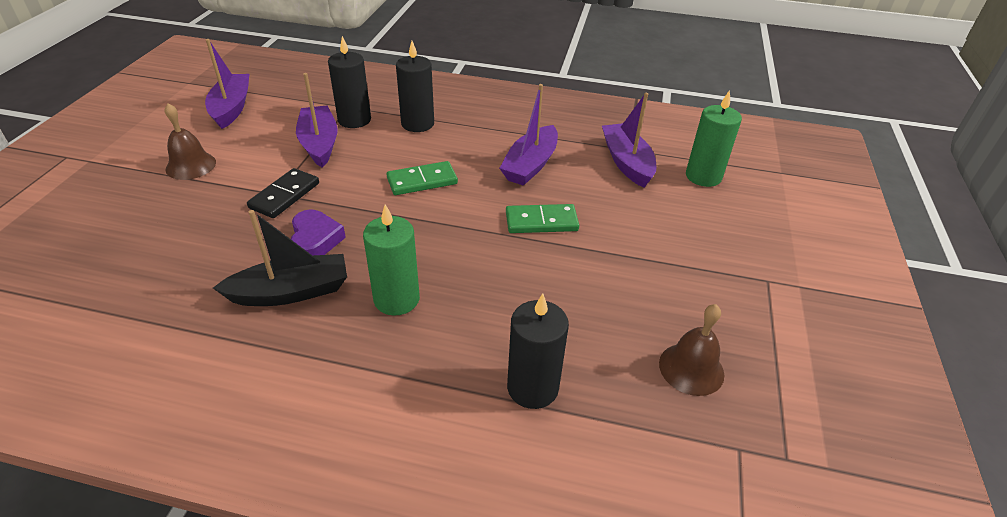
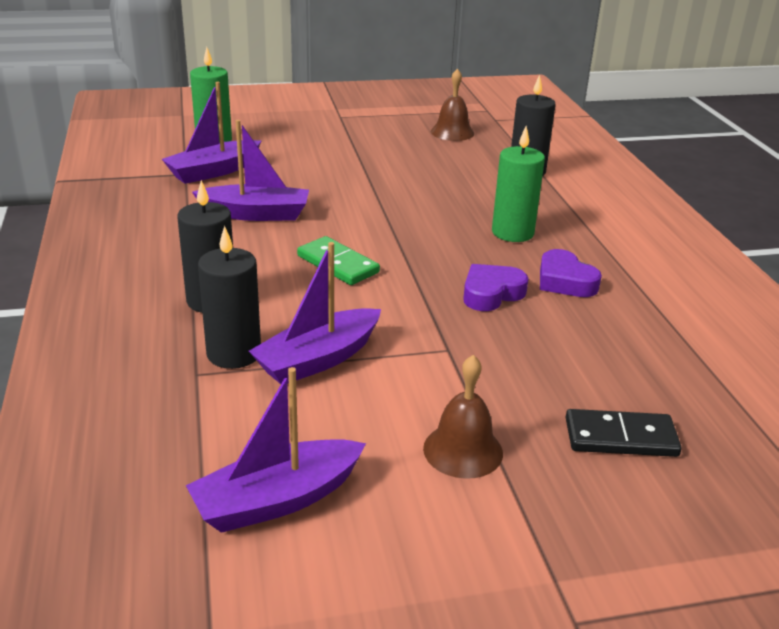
camera: 115 degrees left, 10 degrees down
(284, 195) = (446, 341): black domino -> black domino (620, 437)
(291, 292) = (565, 281): black boat -> purple heart
(541, 221) = (348, 194): green domino -> none

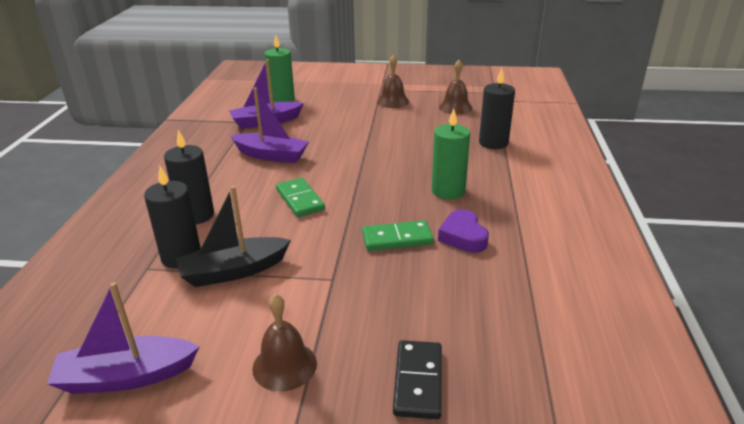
camera: 20 degrees right, 0 degrees up
(318, 359) = (234, 271): purple boat -> black boat
(367, 131) = (393, 101): none -> brown bell
(491, 293) = (397, 238): purple heart -> green domino
(620, 437) = (418, 381): black domino -> black domino turned 75 degrees clockwise

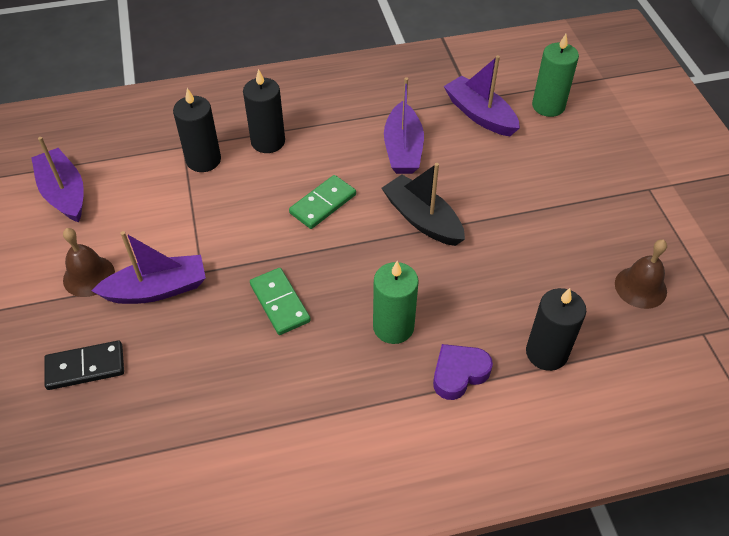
camera: 70 degrees right, 20 degrees up
(234, 271) = (194, 201): black boat -> black boat (422, 219)
(338, 312) = (157, 289): none -> purple boat
(393, 101) = (615, 212): brown bell -> none
(463, 236) = (302, 360): purple heart -> purple heart (459, 373)

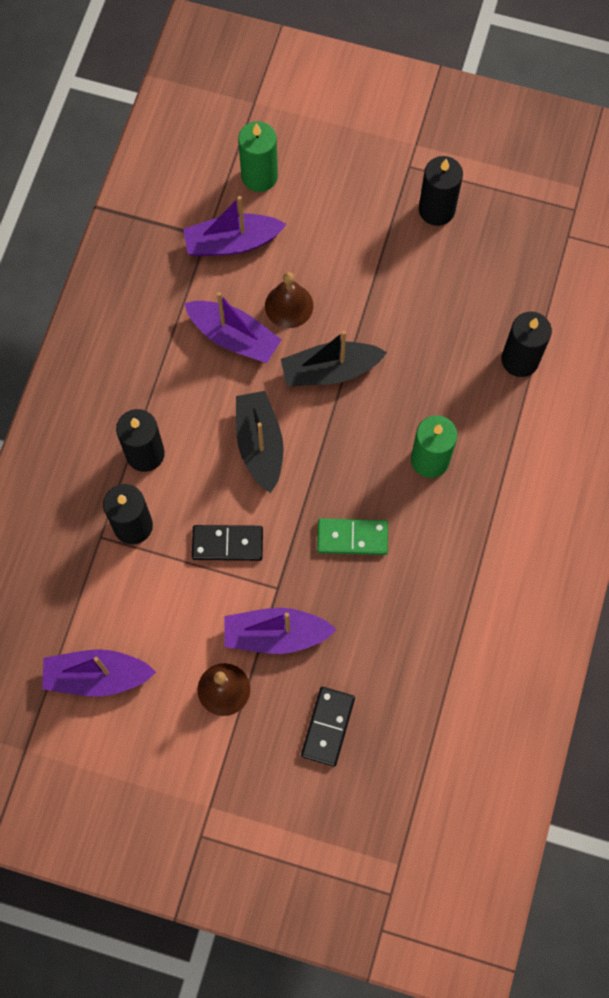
camera: 60 degrees left, 20 degrees up
(157, 289) = (276, 635): purple boat -> purple boat turned 105 degrees counterclockwise
(222, 222) = (227, 544): none -> black domino
(323, 204) = (260, 445): green domino -> black boat
(459, 373) = (501, 436): purple heart -> none
(630, 224) = (436, 210): none -> black candle
(640, 287) = (502, 248): brown bell -> brown bell (289, 305)

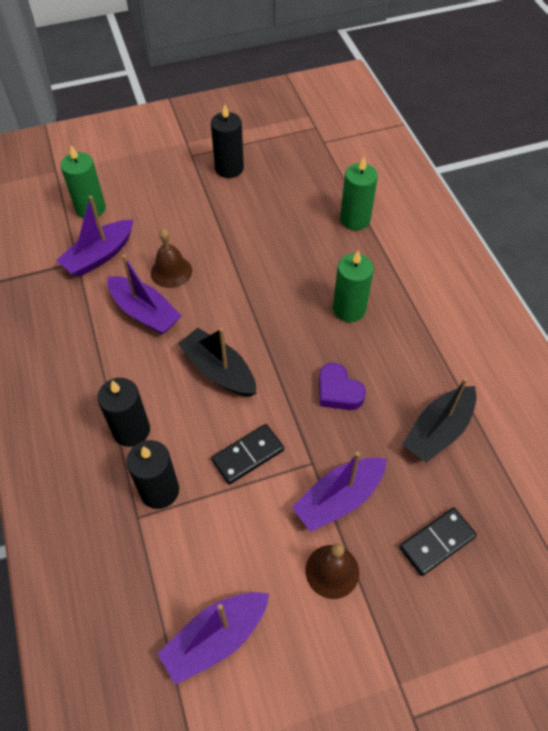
camera: 35 degrees left, 15 degrees down
(233, 337) = (144, 312): purple boat -> purple boat turned 45 degrees clockwise
(327, 727) = (436, 542): black domino -> black domino turned 75 degrees clockwise
(330, 370) = (233, 294): black boat -> black boat (438, 430)
(352, 537) = (338, 391): green domino -> purple heart
(520, 360) = (355, 219): black candle -> green candle

